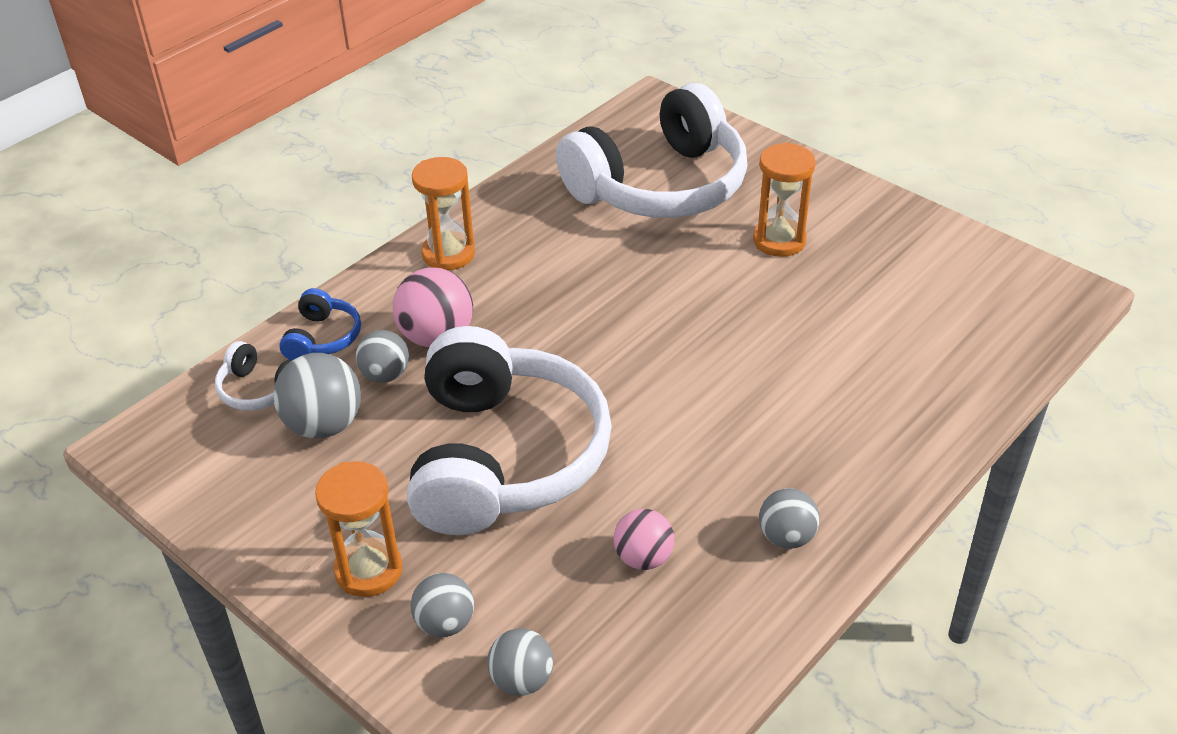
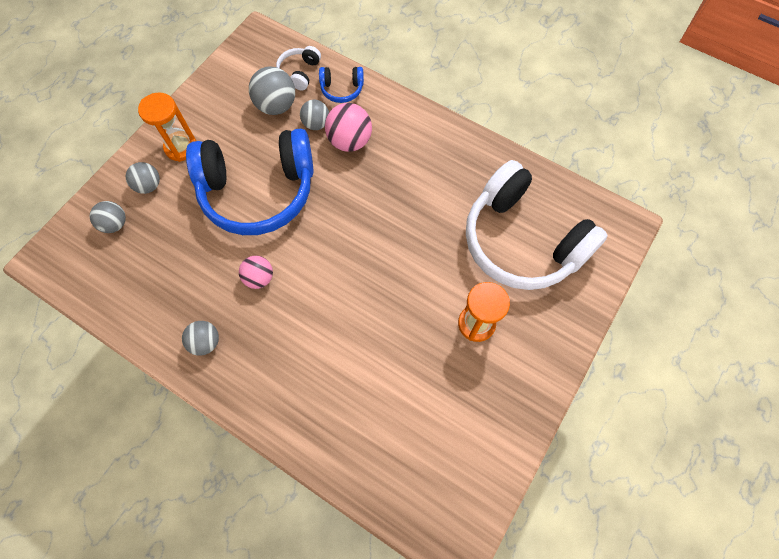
camera: 80 degrees right, 25 degrees up
(448, 254) = (424, 132): orange hourglass -> none
(502, 457) = (258, 191): white headphones -> blue headphones
(643, 558) = (190, 269): pink ball -> pink ball (259, 278)

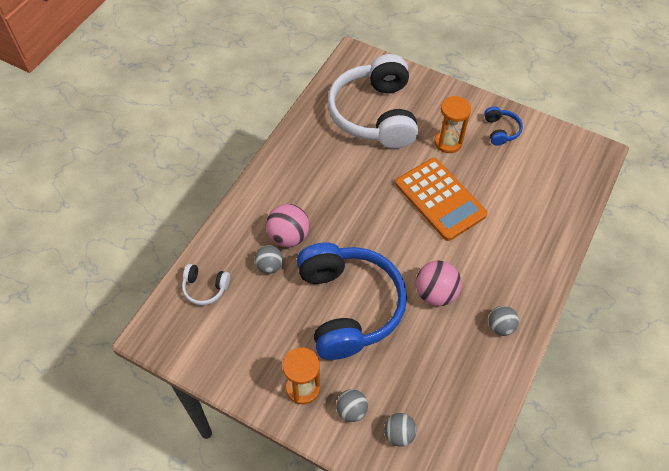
camera: 95 degrees left, 10 degrees down
(259, 278) = (435, 293): pink ball -> pink ball, size x1.55
(276, 106) = (248, 304): grey ball -> none
(342, 89) = (227, 248): blue headphones -> blue headphones (500, 130)
(386, 301) = (440, 199): none -> orange calculator
(522, 240) = (375, 114): white headphones -> white headphones turned 135 degrees clockwise

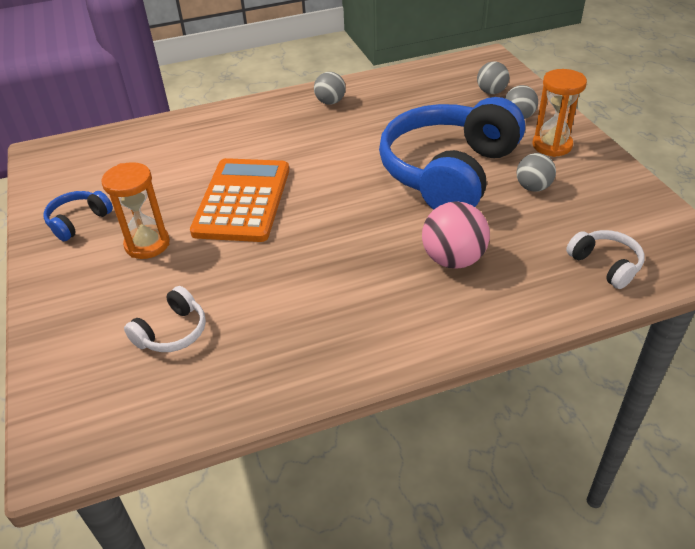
camera: 135 degrees left, 15 degrees down
(269, 266) = (504, 244): grey ball -> grey ball (533, 187)
(375, 114) = (172, 332): white headphones -> white headphones, size x0.41
(435, 293) = (354, 142): pink ball -> none

